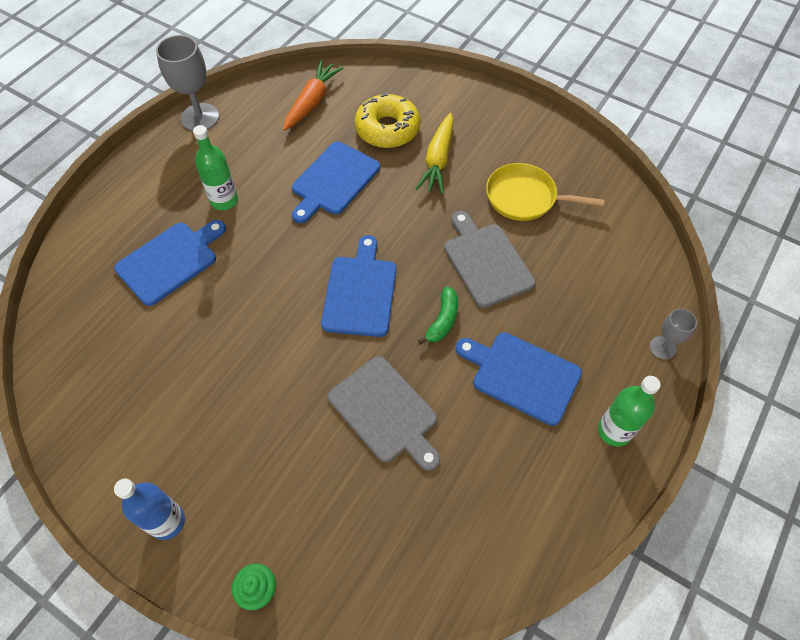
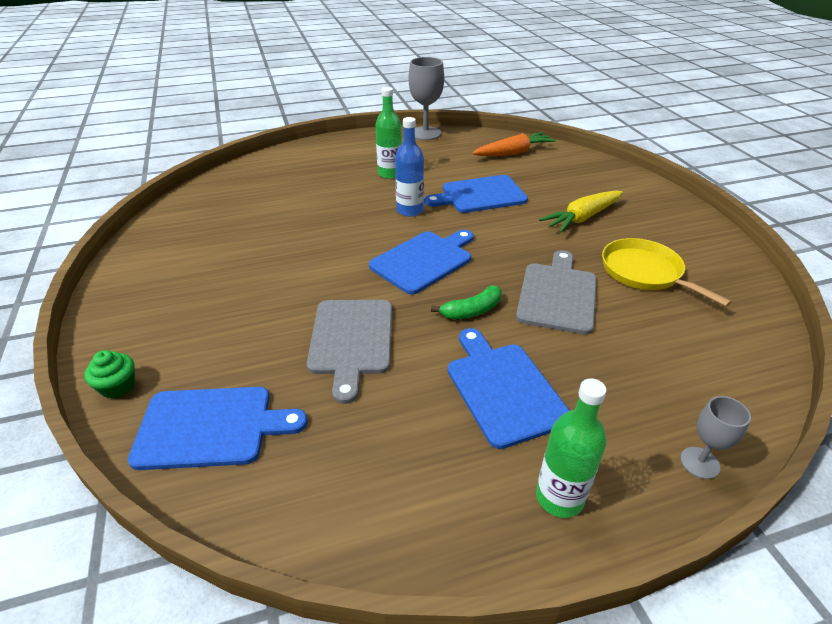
camera: 40 degrees right, 20 degrees down
(167, 521) = (129, 308): blue bottle -> blue bottle (409, 210)
(170, 261) = (317, 186): blue cutting board -> blue cutting board (211, 427)
(387, 129) = (557, 186): yellow donut -> none

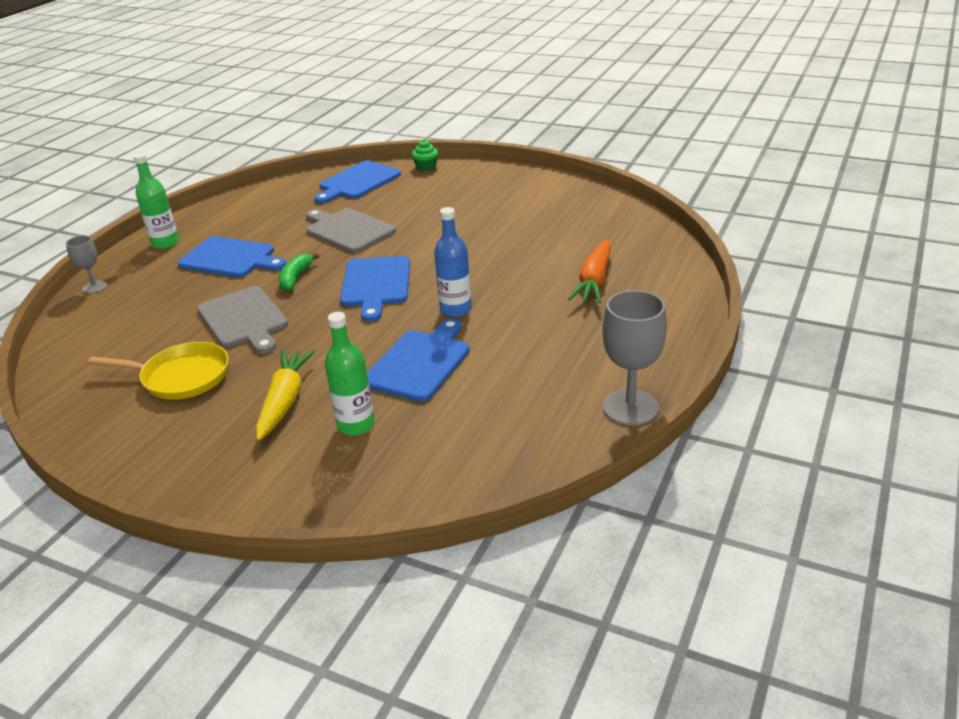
camera: 135 degrees right, 5 degrees down
(390, 174) = (546, 329): green bottle -> green bottle (356, 425)
(513, 153) = (473, 449): orange carrot -> orange carrot (594, 280)

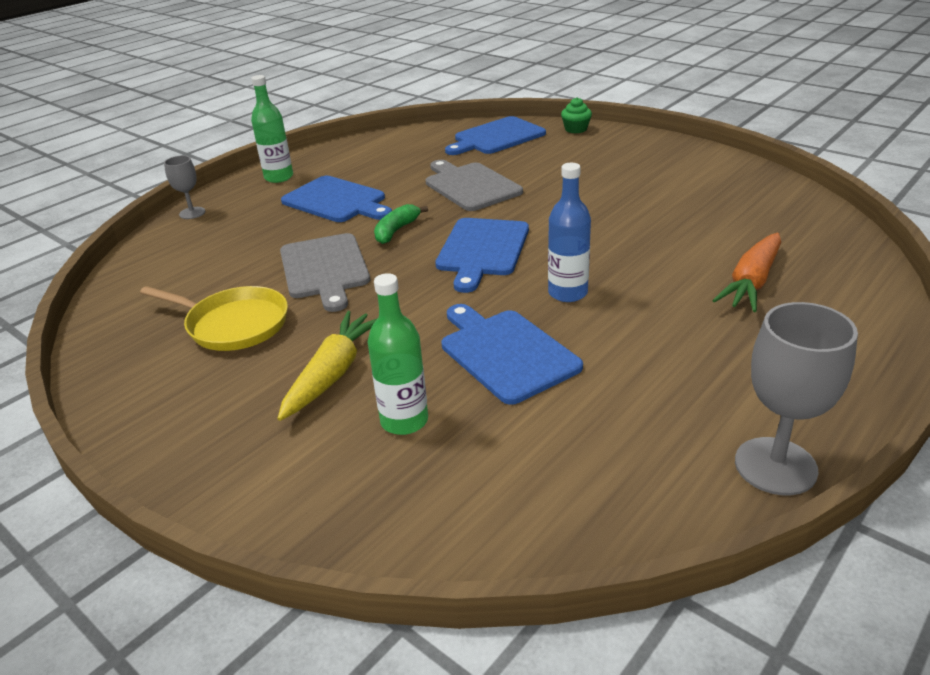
camera: 15 degrees right, 0 degrees up
(419, 363) = (505, 353): blue cutting board -> blue cutting board turned 75 degrees counterclockwise

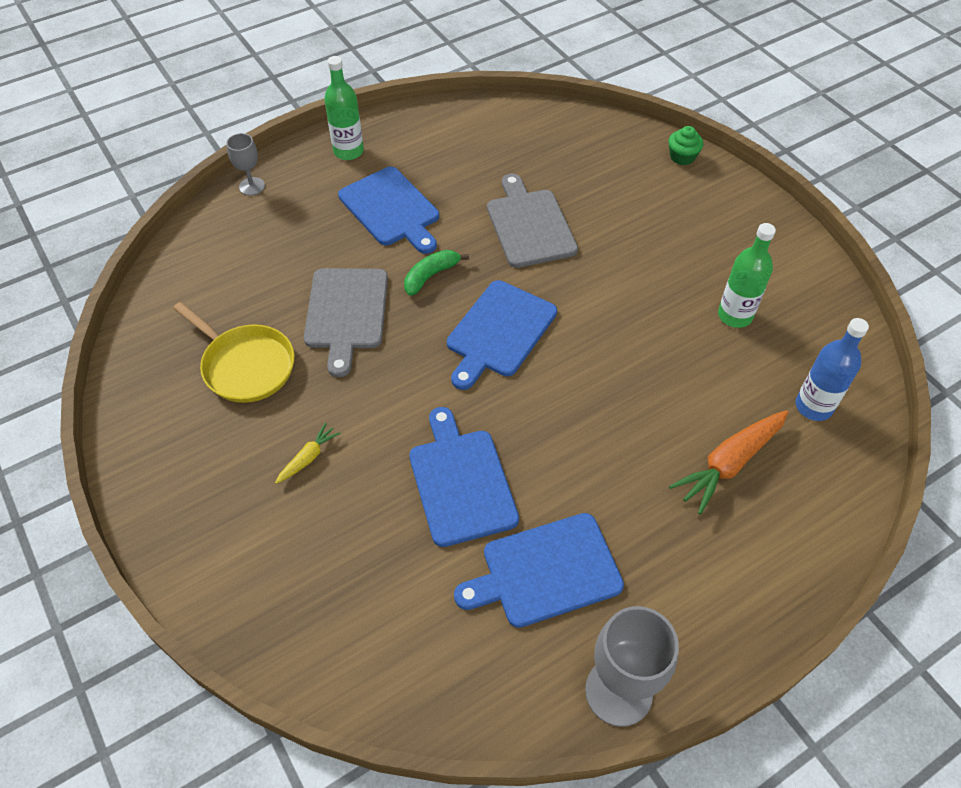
camera: 15 degrees right, 20 degrees up
(332, 374) = (308, 458): yellow carrot -> yellow carrot, size x0.52
(404, 421) = (346, 534): green bottle -> green bottle (735, 315)
(497, 137) = (592, 146): blue cutting board -> blue cutting board (546, 571)
(567, 293) = (550, 421): blue bottle -> blue bottle (813, 406)

